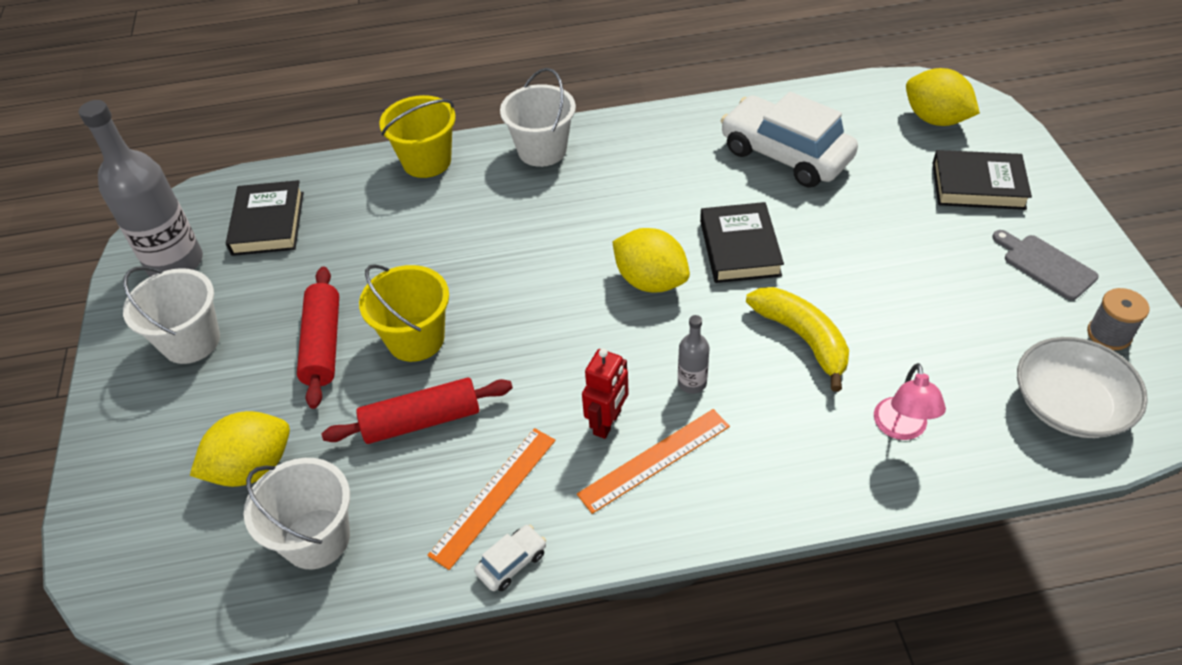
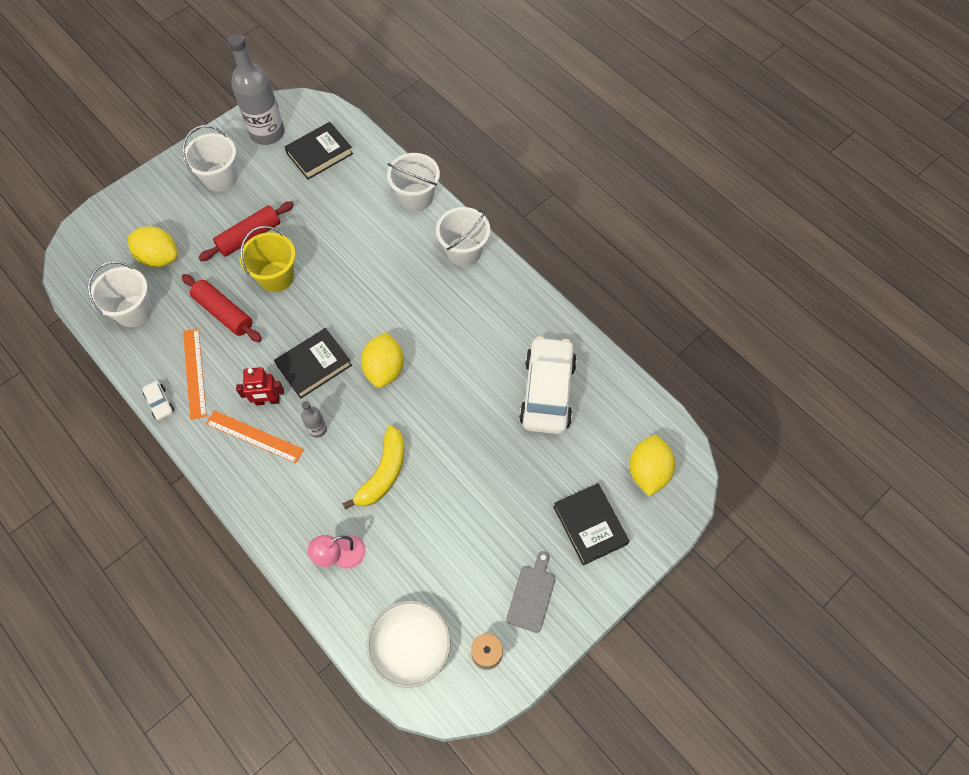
camera: 55 degrees right, 15 degrees up
(427, 161) = (416, 197): yellow bucket -> white bucket
(494, 496) = (194, 373): orange ruler -> orange ruler turned 75 degrees clockwise
(512, 563) = (160, 403): white car -> white car turned 45 degrees clockwise
(739, 248) = (441, 404): black book -> black book (314, 365)

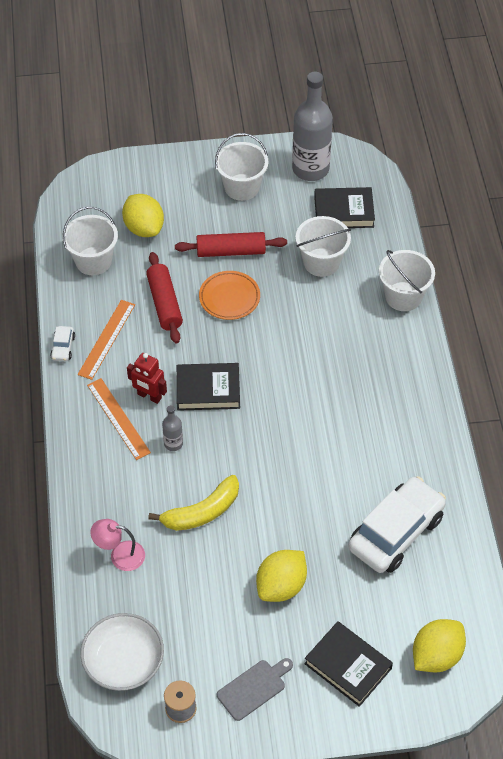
camera: 35 degrees right, 10 degrees down
(276, 276) = (229, 298): yellow bucket -> orange plate
(384, 369) = (265, 428): yellow lemon -> yellow lemon (281, 586)
(463, 251) = (411, 368): white bucket -> white bucket (321, 262)
(590, 525) = (348, 666): black book -> black book turned 60 degrees counterclockwise

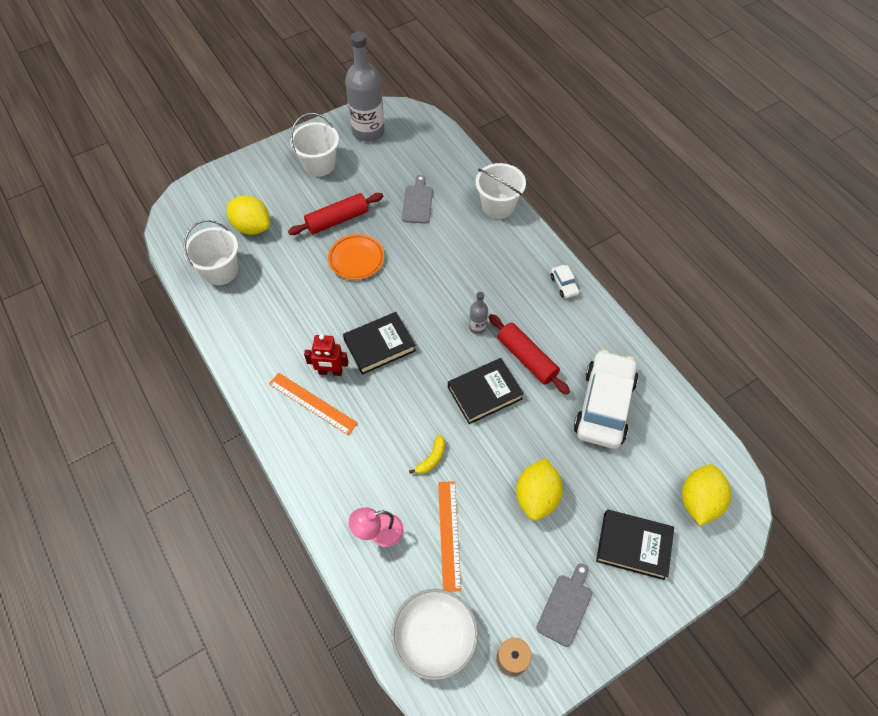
camera: 25 degrees left, 5 degrees up
(63, 347) = (229, 358): white car -> white car (564, 285)
(106, 339) = (266, 335): orange ruler -> orange ruler (449, 534)
(164, 303) = (302, 285): red rolling pin -> red rolling pin (526, 358)
(173, 443) = (374, 406): grey bottle -> grey bottle (477, 327)
(202, 512) = (432, 458): yellow banana -> yellow banana, size x0.53
(321, 262) = (417, 202): white bucket -> grey cutting board
(344, 211) = (413, 156): black book -> black book (484, 393)

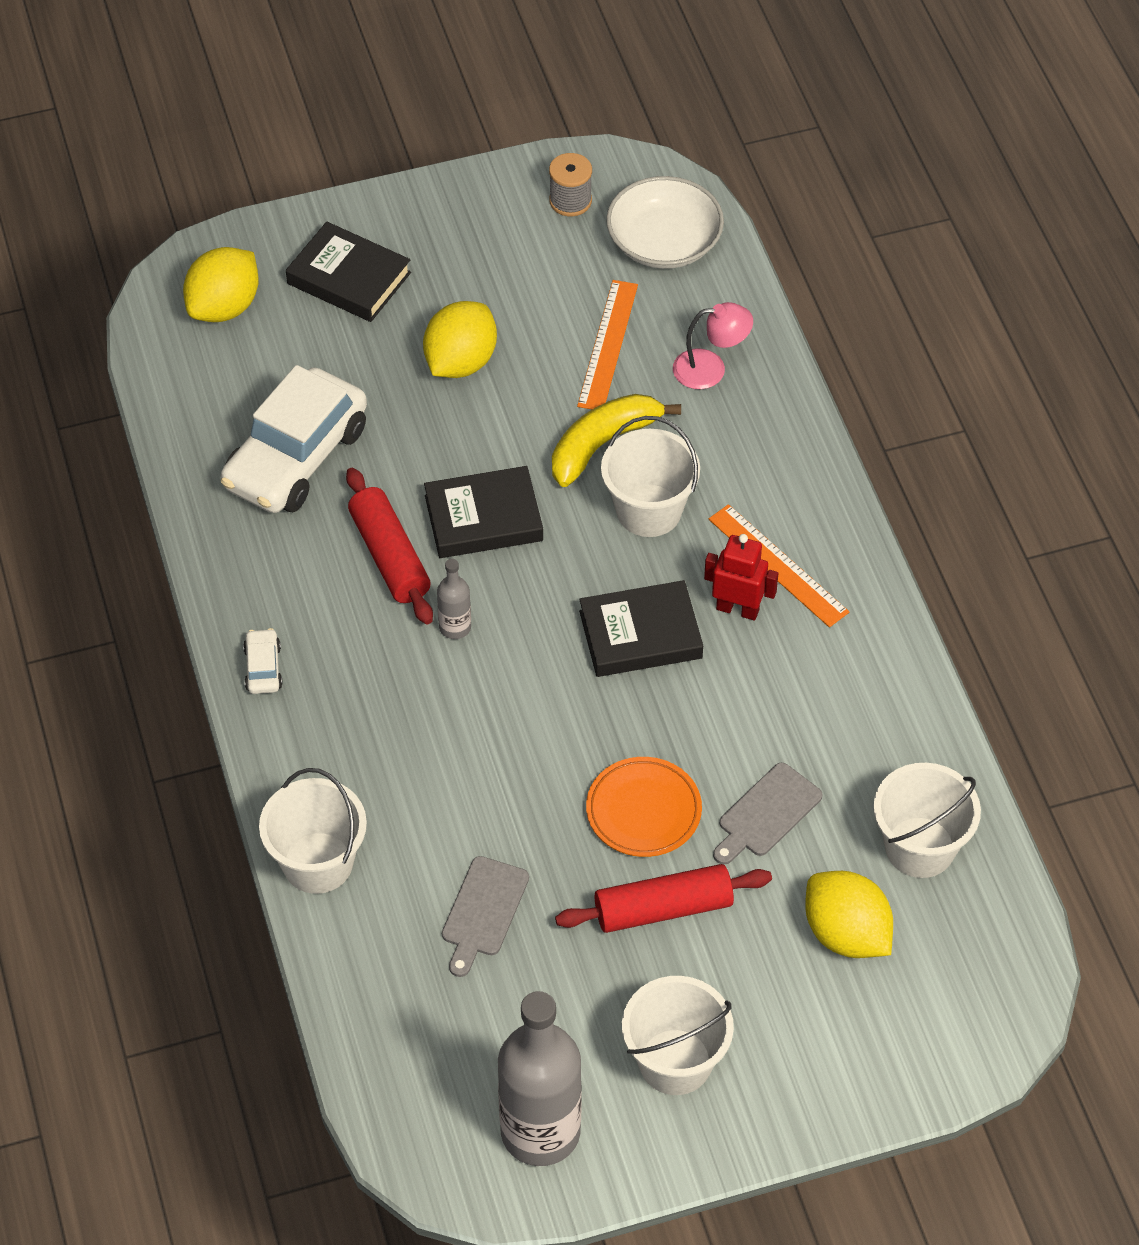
camera: 165 degrees left, 5 degrees down
(393, 420) = (649, 510): none -> white bucket
(432, 458) = (602, 444): yellow banana -> yellow banana, size x1.88
(565, 606) = (476, 236): grey cutting board -> grey cutting board (766, 814)

